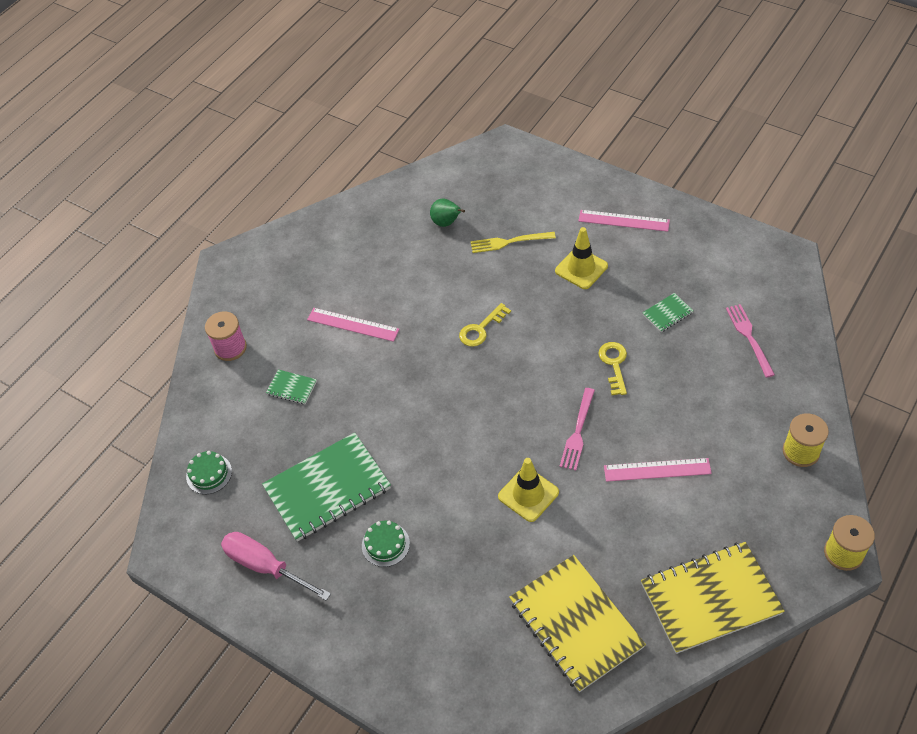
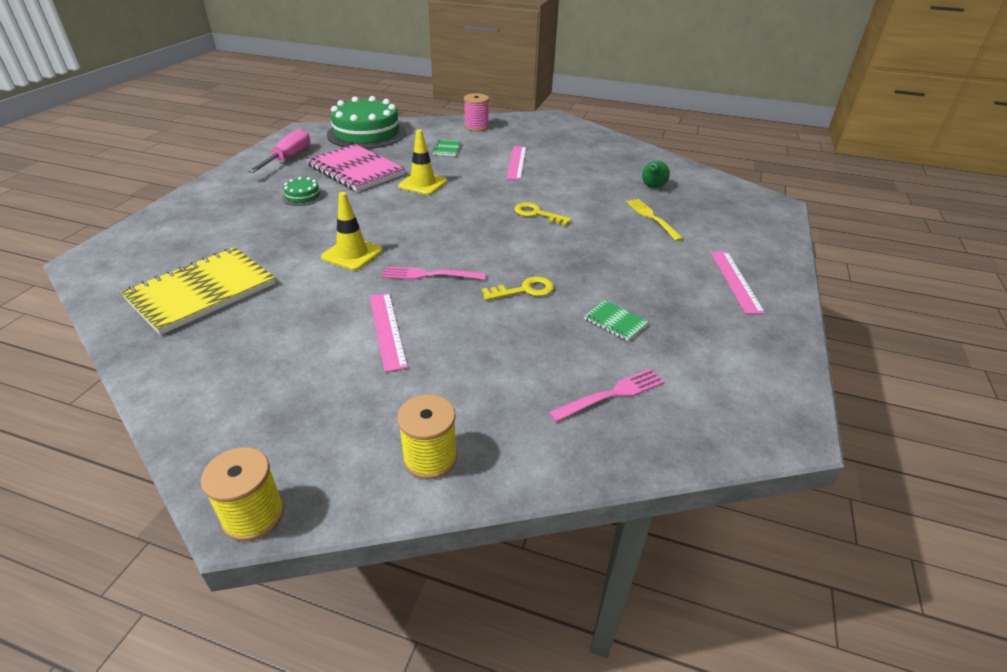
camera: 70 degrees right, 15 degrees down
(209, 474) = (366, 133): green cake -> green cake, size x2.37
(327, 488) = (356, 170): green notebook -> pink notebook
(581, 268) = (645, 260): yellow traffic cone -> yellow traffic cone (422, 184)
(710, 598) = (208, 381): yellow notebook -> none

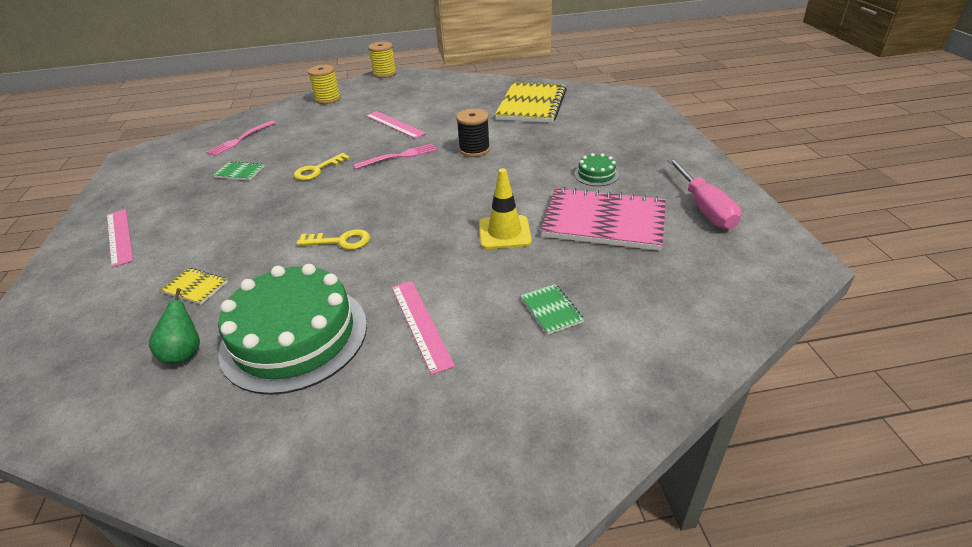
camera: 155 degrees right, 0 degrees up
(352, 254) = (474, 149): yellow traffic cone -> black spool
(366, 133) = (710, 293): green cake -> green cake (294, 336)
(476, 127) = (575, 406): pink spool -> none
(651, 218) = (195, 287): yellow fork -> yellow notebook

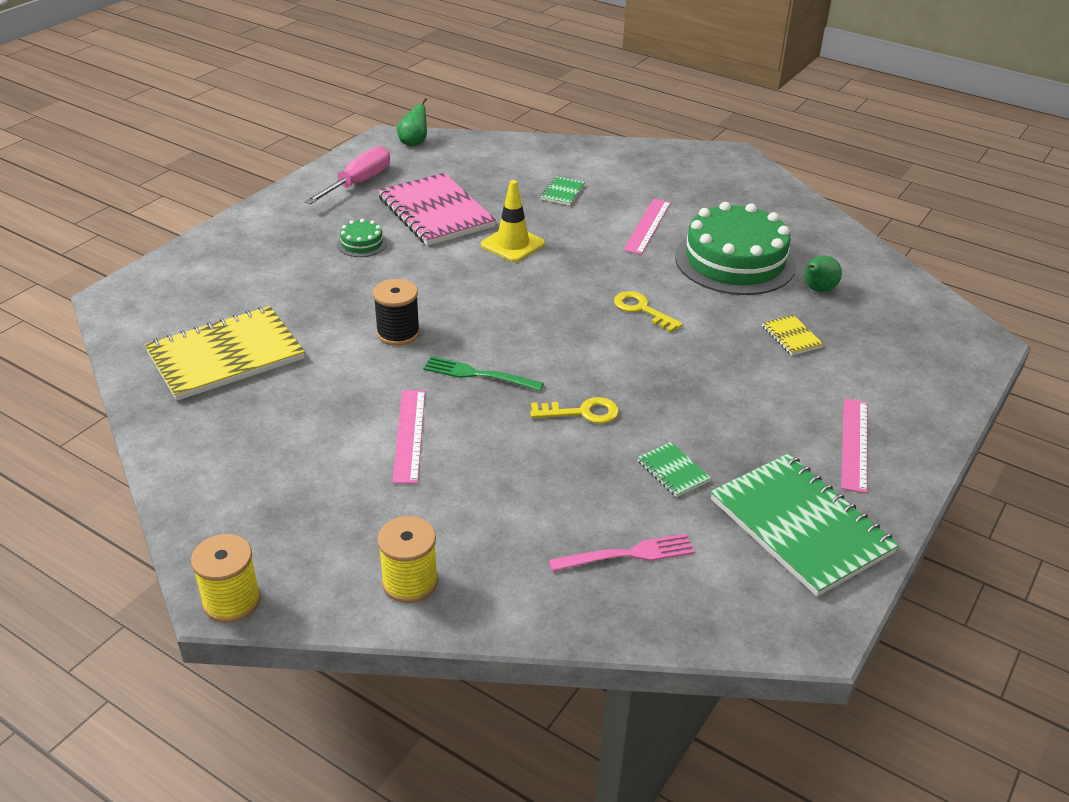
camera: 140 degrees left, 0 degrees up
(149, 184) = (800, 526): none -> green notebook
(399, 156) = (478, 374): pink fork -> green fork
(774, 273) = (414, 143): none -> green pear

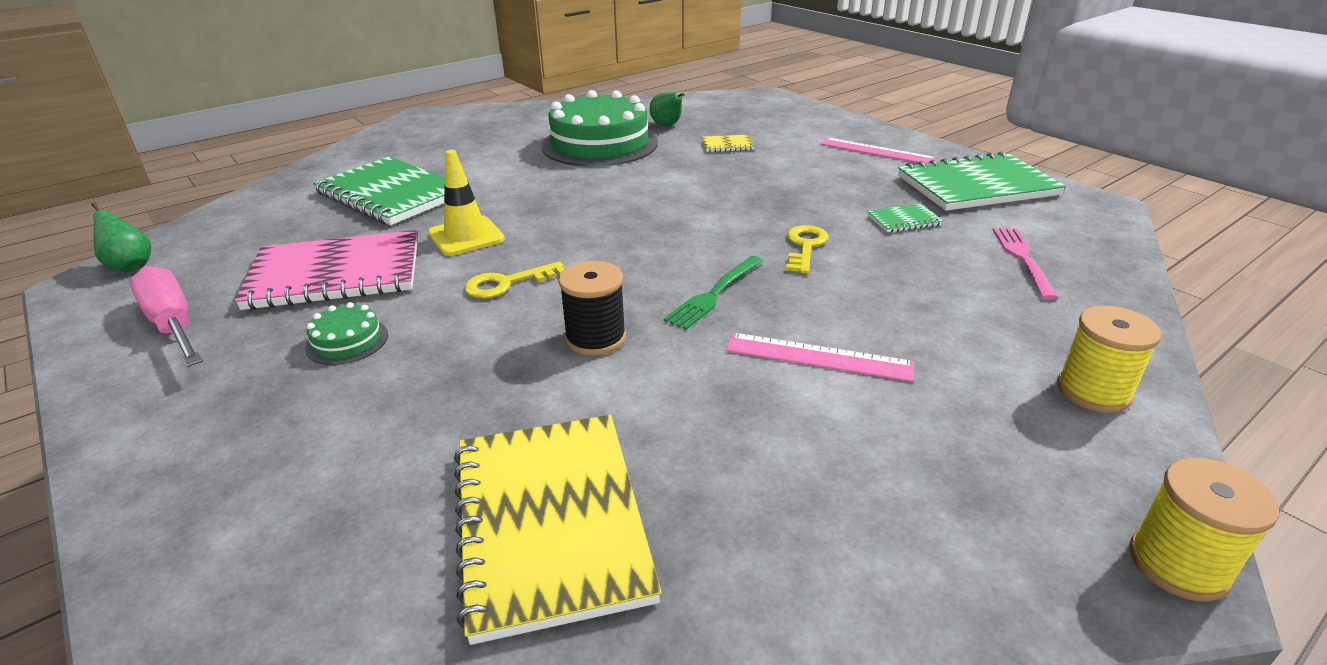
camera: 70 degrees left, 5 degrees down
(562, 192) = (390, 194): green notebook -> green notebook, size x2.34
(641, 310) = (648, 192): yellow key -> yellow key (507, 283)
(647, 226) = (505, 166): pink ruler -> none

